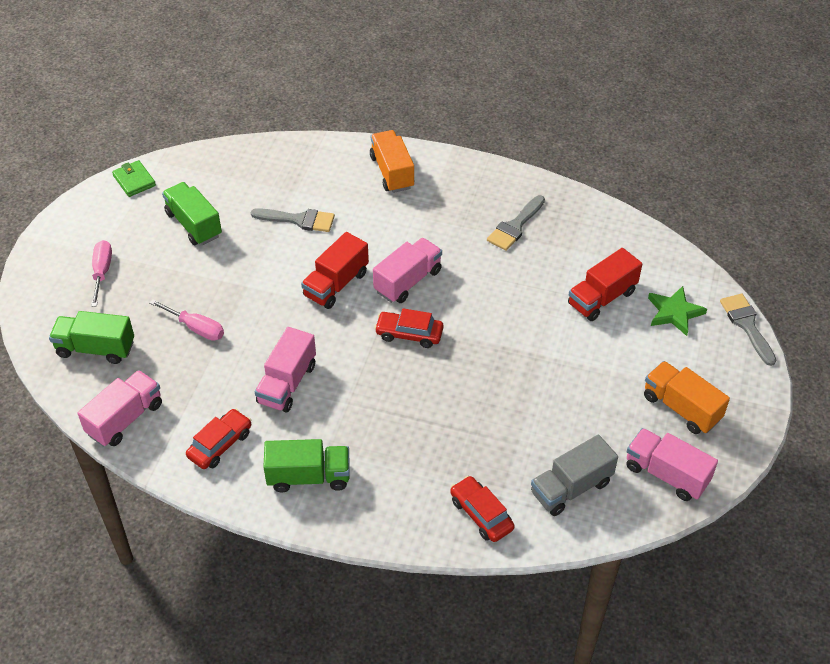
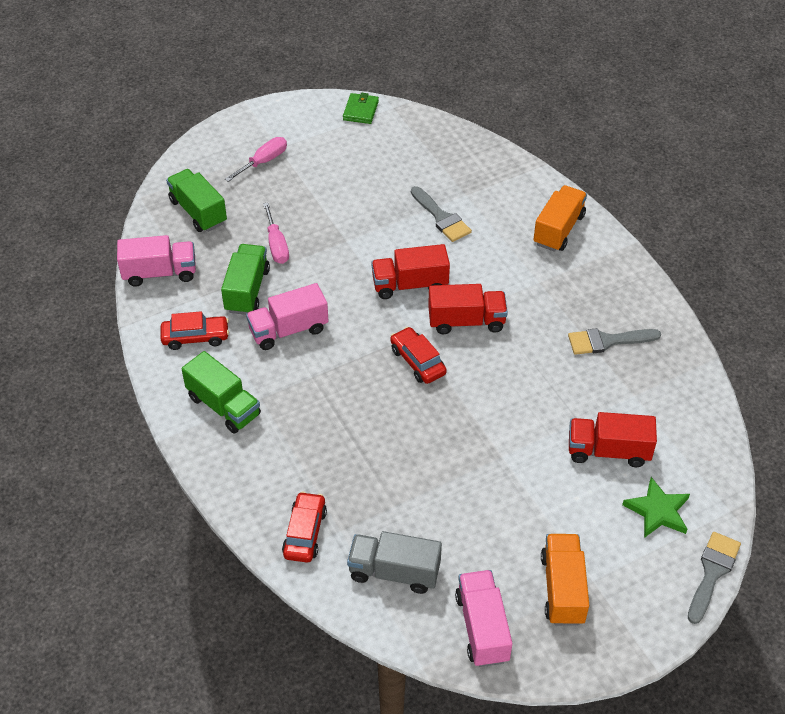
camera: 45 degrees right, 0 degrees up
(194, 224) = (363, 170): green truck -> green truck (247, 290)
(408, 281) = (466, 321): pink truck -> red truck

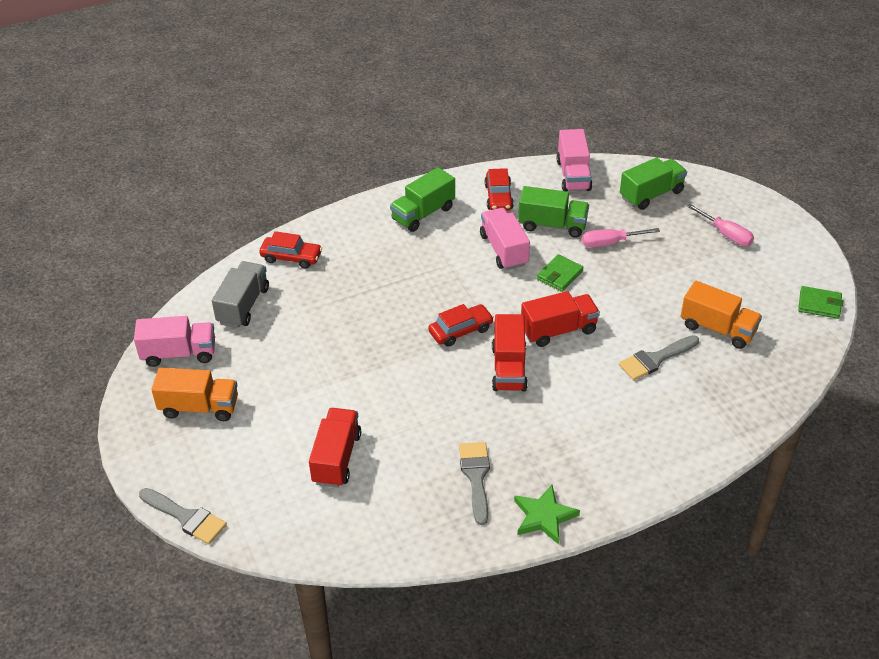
camera: 95 degrees right, 5 degrees down
(328, 284) = (559, 275): none -> green wallet
(410, 285) = (558, 330): red truck -> red truck turned 75 degrees clockwise
(558, 230) = (642, 455): orange truck -> orange truck (717, 329)
(658, 511) = (261, 486): green star -> green star (544, 516)

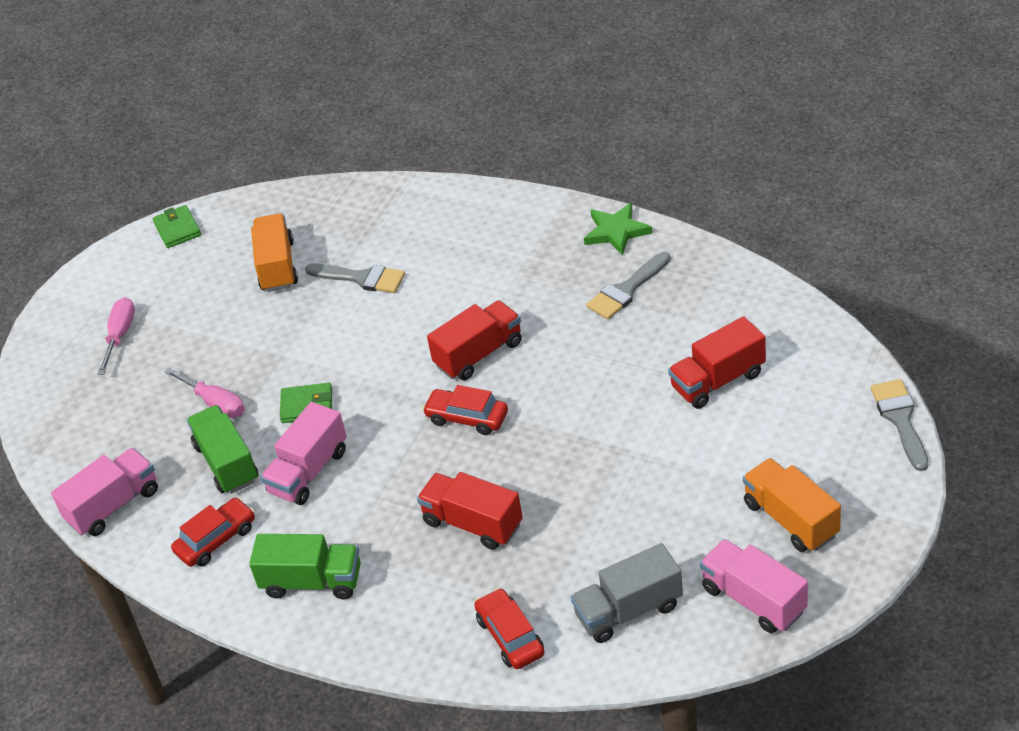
camera: 125 degrees left, 0 degrees up
(558, 330) = (391, 356): red truck -> red truck (473, 523)
(651, 194) = (96, 423): green truck -> none

